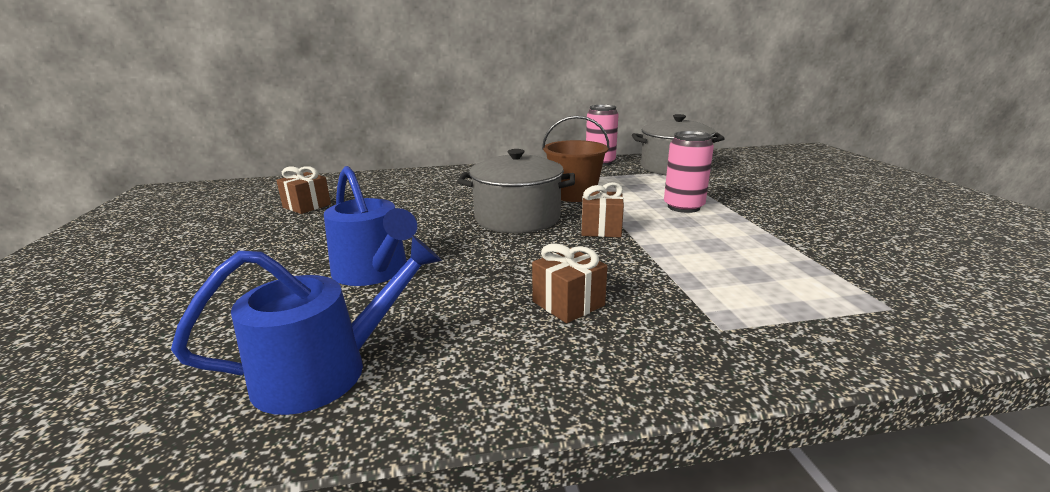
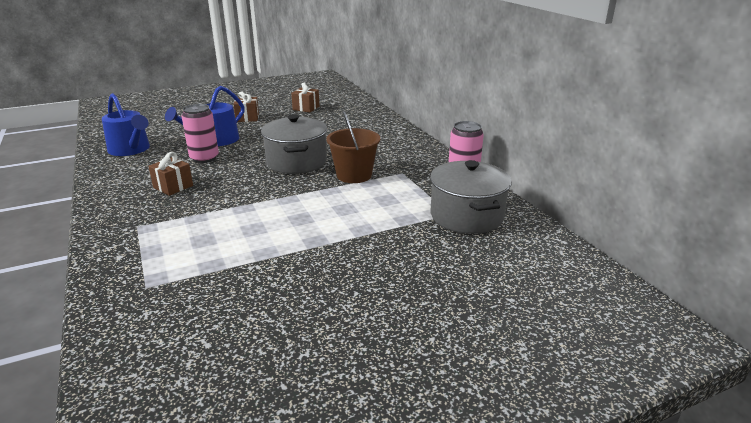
camera: 75 degrees right, 5 degrees up
(601, 229) = (279, 189): brown gift -> brown gift (247, 118)
(683, 207) = (336, 219): pink can -> pink can (204, 158)

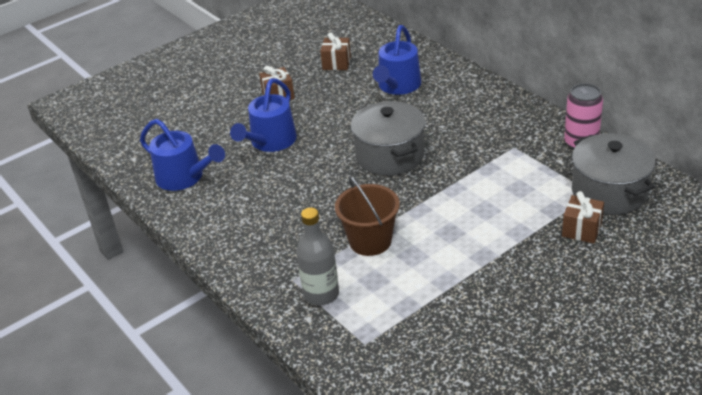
camera: 10 degrees left, 10 degrees up
(149, 241) = (321, 294): none -> grey bottle
(173, 187) = (283, 221): brown gift -> brown gift (581, 230)
(204, 158) = (281, 172): pink can -> none
(339, 125) = (398, 86): none -> blue watering can
(354, 175) = (465, 161): brown bucket -> brown bucket (370, 241)

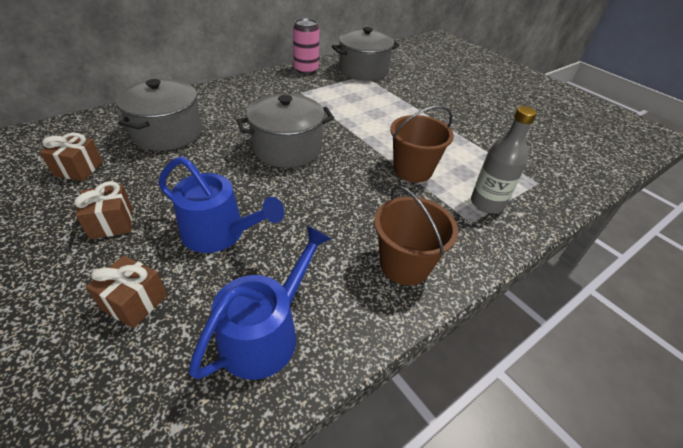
camera: 95 degrees left, 5 degrees up
(239, 236) = (405, 265): none -> brown bucket
(398, 86) = (167, 133): blue watering can -> grey pot
(581, 230) = (400, 84): brown gift -> brown gift (135, 302)

